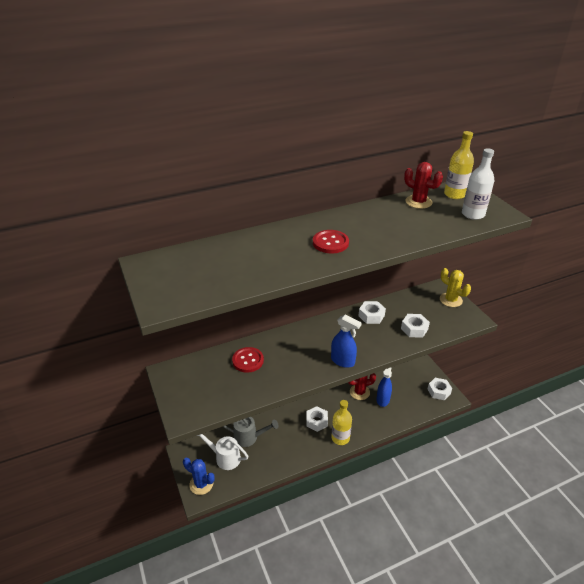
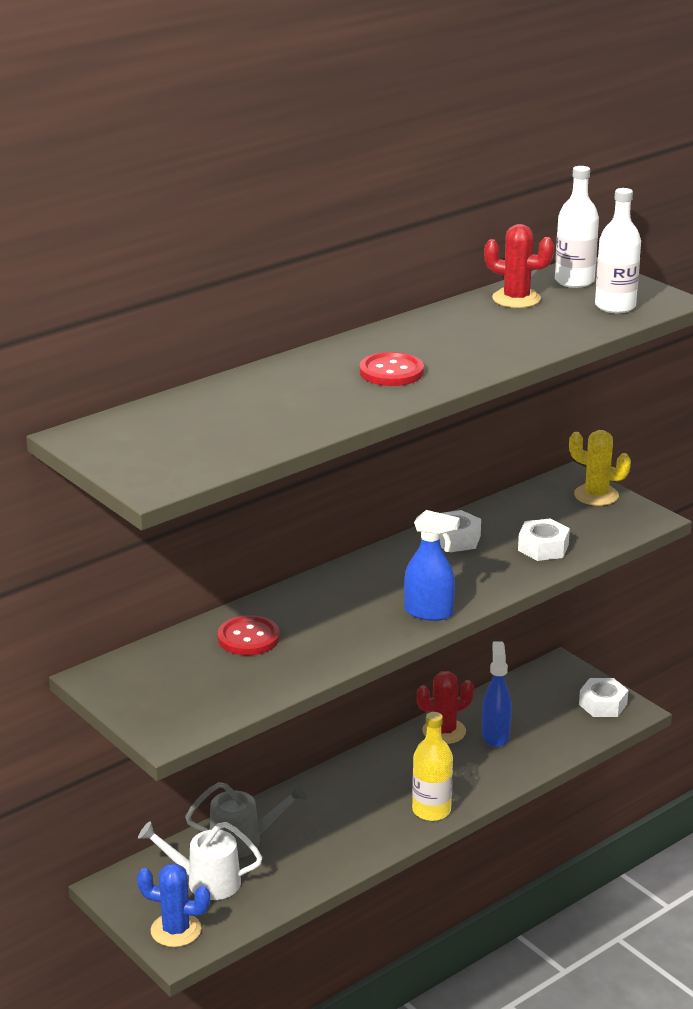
camera: 15 degrees left, 10 degrees down
(316, 421) = (373, 792): white nut -> none
(454, 194) = (574, 281): yellow bottle -> white bottle

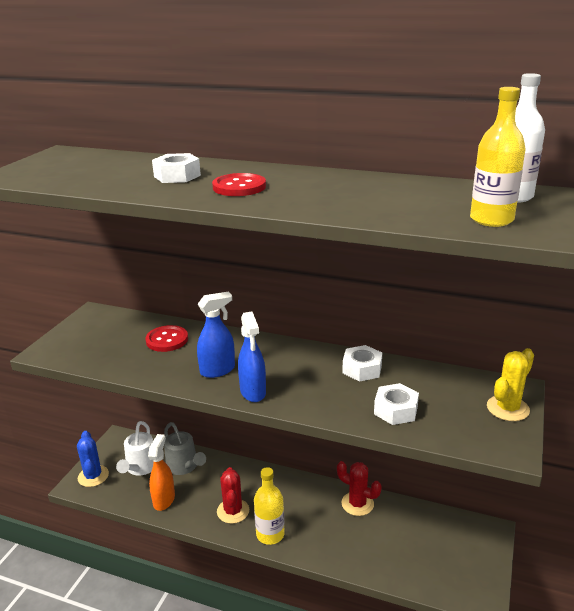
camera: 60 degrees right, 0 degrees up
(205, 881) = (140, 468): white watering can -> white watering can turned 150 degrees counterclockwise
(291, 876) = (164, 499): none -> orange spray bottle
(495, 735) = (377, 531): blue spray bottle -> blue spray bottle (218, 370)
(516, 299) = (437, 189): red cactus -> red cactus (233, 511)
(596, 495) = (507, 408): yellow cactus -> yellow cactus turned 45 degrees clockwise
(603, 704) = (471, 577): white nut -> white nut (177, 176)
(615, 306) = (491, 219): white bottle -> yellow bottle

